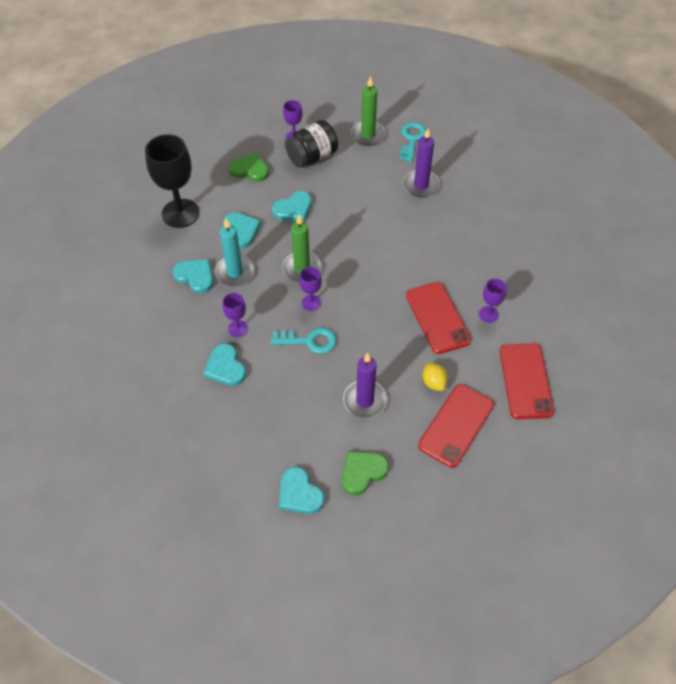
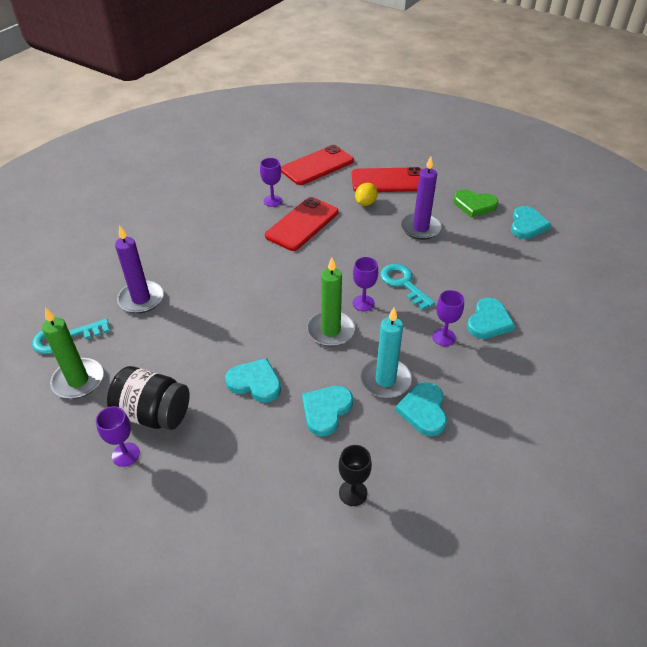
camera: 125 degrees left, 10 degrees down
(180, 213) = (353, 493): black goblet -> black goblet, size x0.49
(249, 169) = (220, 466): green heart -> none

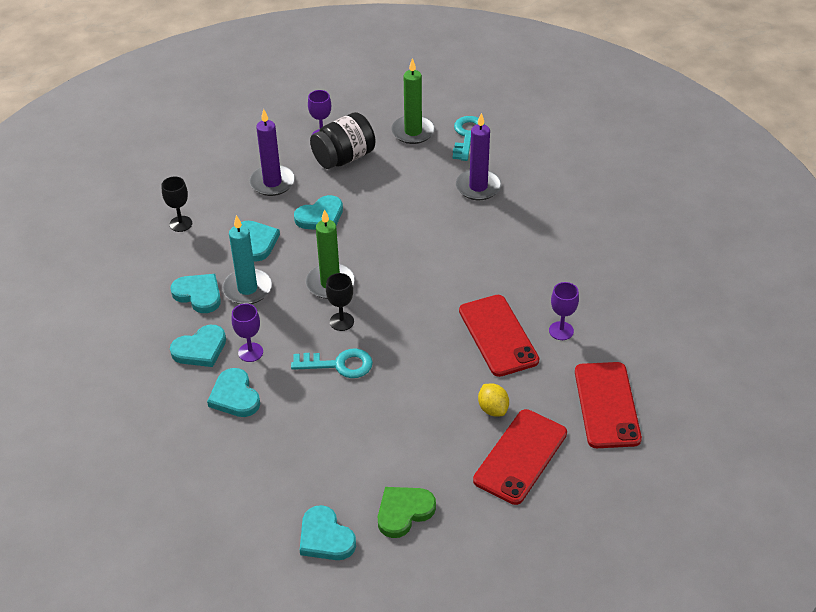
camera: 125 degrees right, 0 degrees up
(363, 303) = (341, 321): purple goblet -> black goblet
(420, 228) = (407, 431): purple candle -> purple candle (272, 182)
(473, 369) = (200, 349): none -> turquoise heart

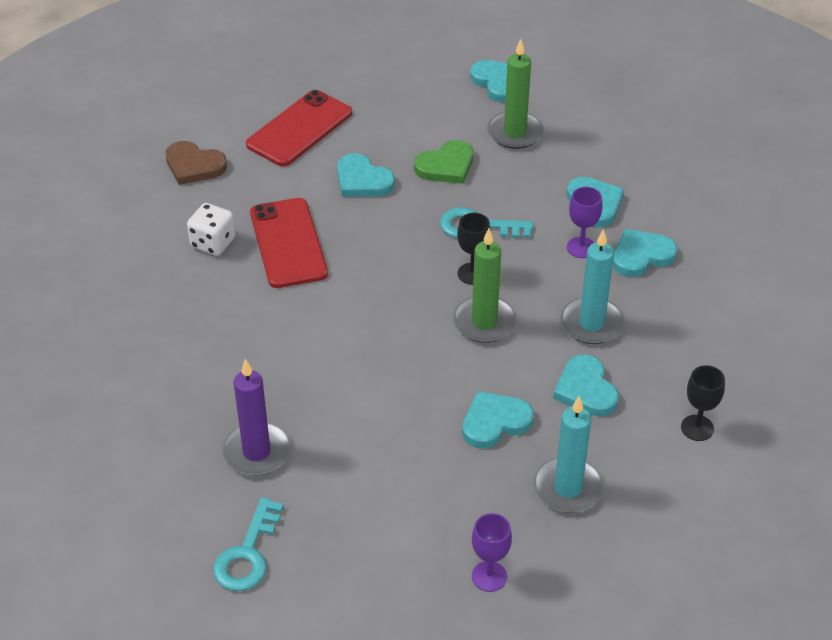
camera: 175 degrees left, 0 degrees up
(198, 294) = (654, 321): turquoise heart -> turquoise heart (362, 180)
(272, 182) = (568, 488): purple candle -> turquoise candle
(344, 157) = (454, 527): black jar -> none
(404, 512) = (423, 95): green heart -> green heart (446, 166)
(413, 132) = (335, 571): green candle -> green candle (515, 133)
(493, 409) = (315, 171): yellow lemon -> none
(561, 331) = (213, 243): purple goblet -> white dice
(606, 405) = (194, 166): red phone -> brown heart

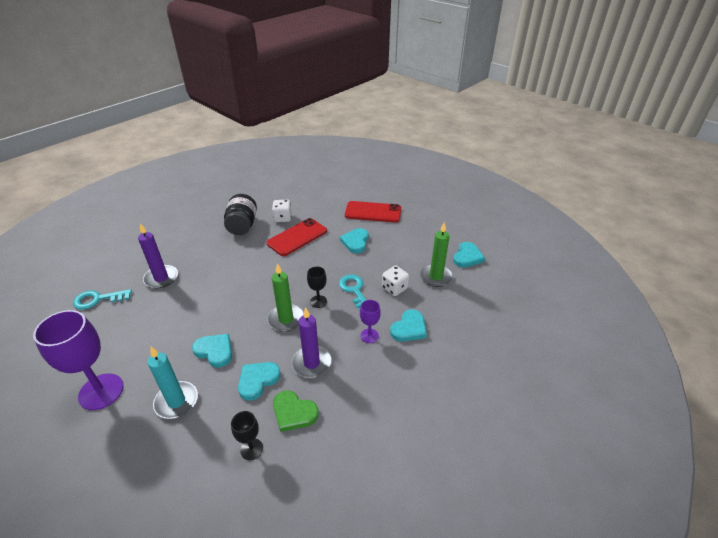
camera: 60 degrees right, 5 degrees down
(188, 303) = (242, 225): none -> black jar
(194, 166) = (325, 196): brown heart -> none
(446, 166) = (389, 263): green heart -> green heart (294, 412)
(489, 576) = (101, 391): purple goblet -> purple goblet, size x2.04
(505, 183) = (394, 288): none -> white dice
(591, 324) = (311, 363): turquoise candle -> purple candle
(641, 255) = (383, 365): turquoise heart -> none

